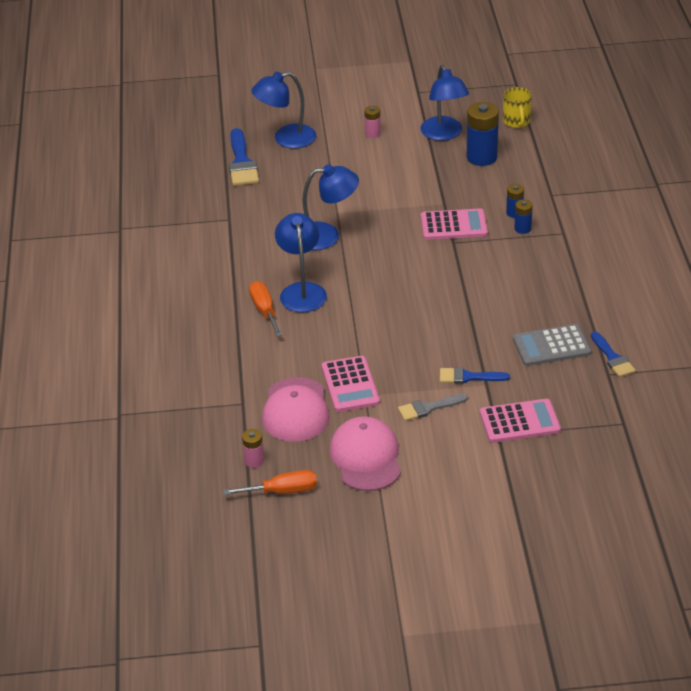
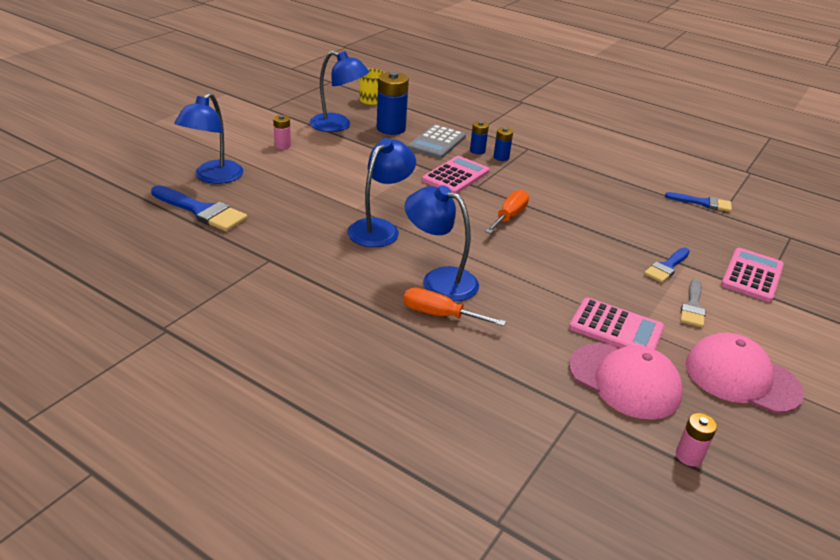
camera: 55 degrees left, 5 degrees down
(282, 491) = (760, 464): orange screwdriver -> orange screwdriver (509, 216)
(551, 346) = (663, 216): grey calculator -> grey calculator (437, 142)

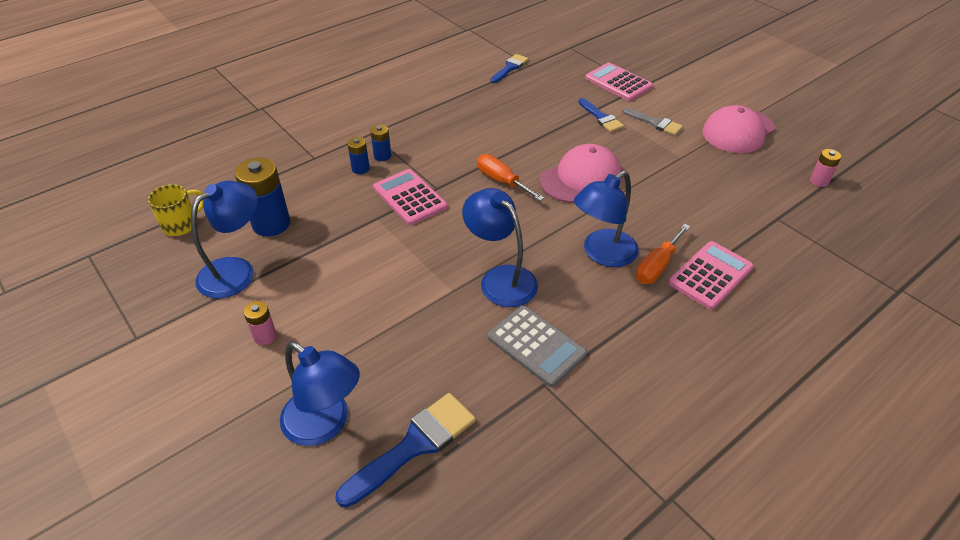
camera: 70 degrees left, 10 degrees up
(437, 142) = (327, 194): grey calculator -> grey calculator (536, 346)
(616, 328) = (680, 169): pink calculator -> pink calculator (710, 275)
(624, 380) = (743, 185): pink cap -> pink cap (581, 178)

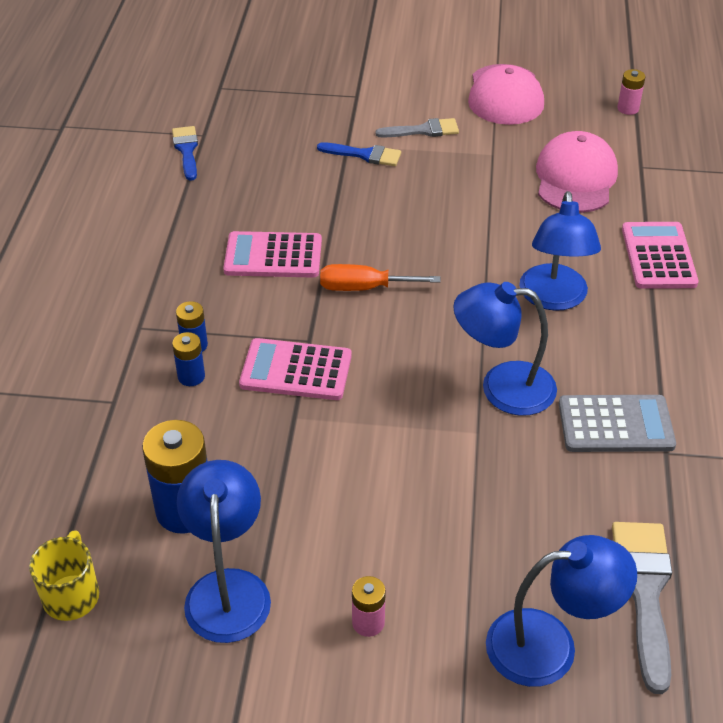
camera: 45 degrees left, 0 degrees up
(414, 445) = (644, 592): blue brush -> grey brush
(581, 178) = (434, 234): pink cap -> pink cap (575, 178)
(618, 82) = (328, 104): pink calculator -> pink calculator (273, 256)
(657, 266) = (610, 277): orange screwdriver -> none

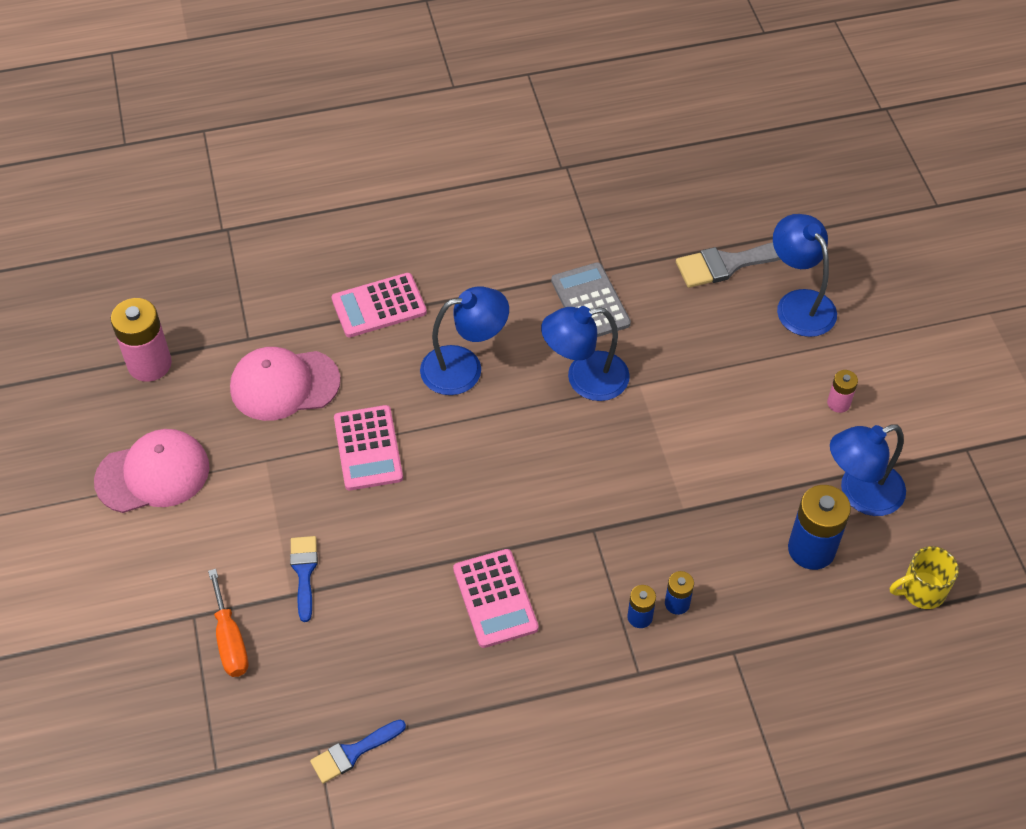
camera: 110 degrees left, 10 degrees up
(296, 370) = (633, 526): pink calculator -> pink calculator (368, 448)
(364, 288) = (509, 509): orange screwdriver -> orange screwdriver (230, 640)
(423, 130) = (243, 531): grey brush -> none
(502, 387) = (585, 379): blue lamp -> blue lamp turned 90 degrees clockwise
(628, 108) = (149, 364): pink battery -> pink battery, size x1.93

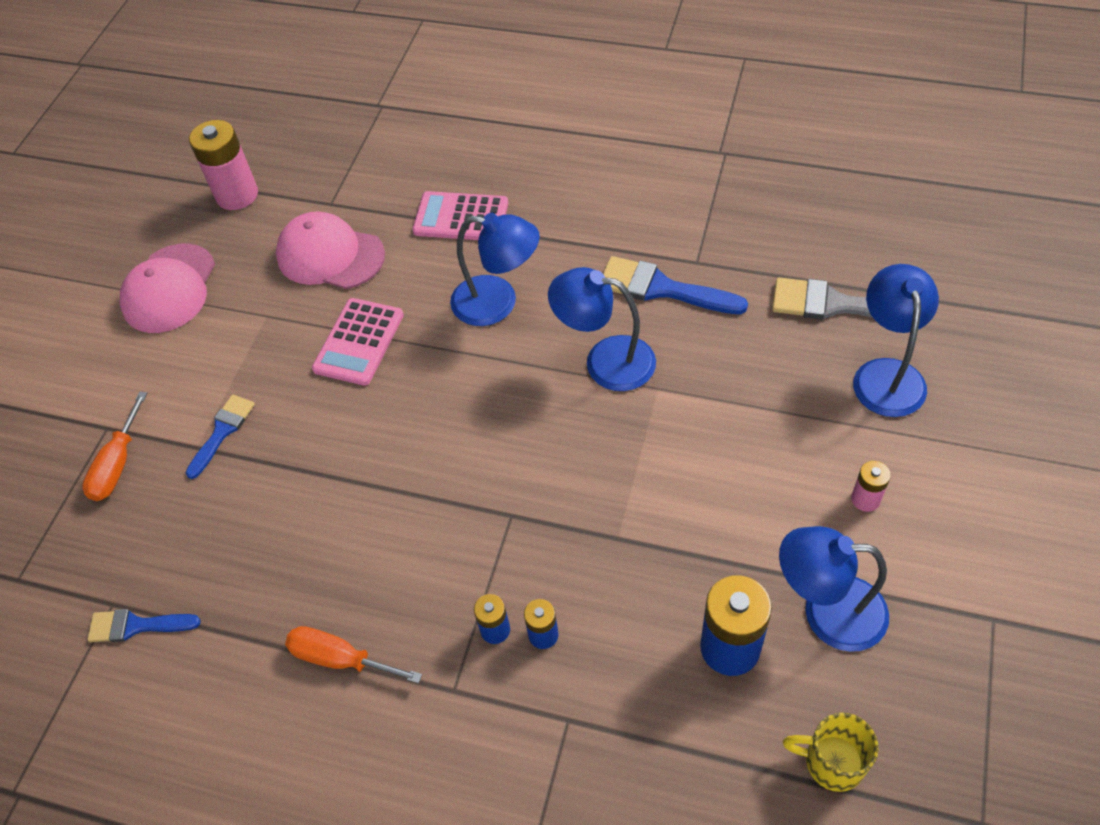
camera: 35 degrees right, 0 degrees up
(153, 474) = (169, 289): pink cap -> pink cap turned 90 degrees clockwise
(495, 598) = (369, 539): pink calculator -> none
(538, 694) = (340, 659): none -> orange screwdriver
(590, 302) = (662, 288): grey calculator -> blue brush

